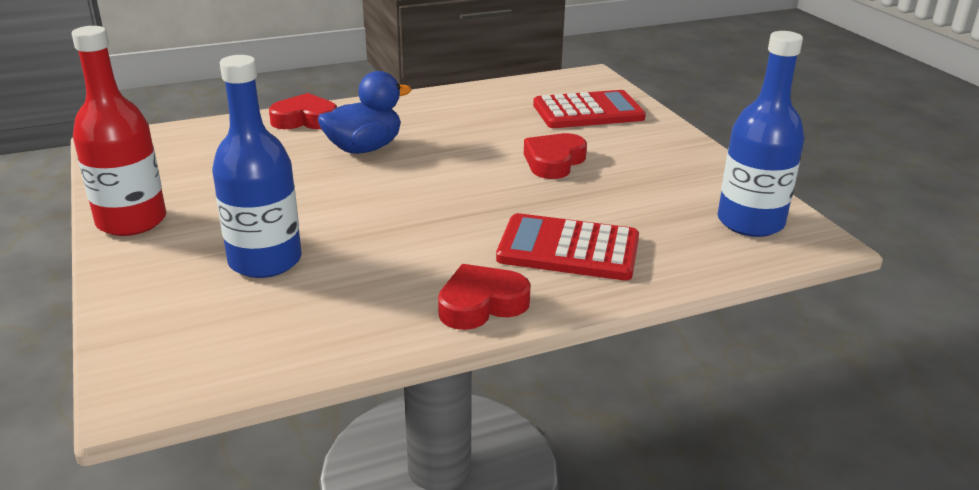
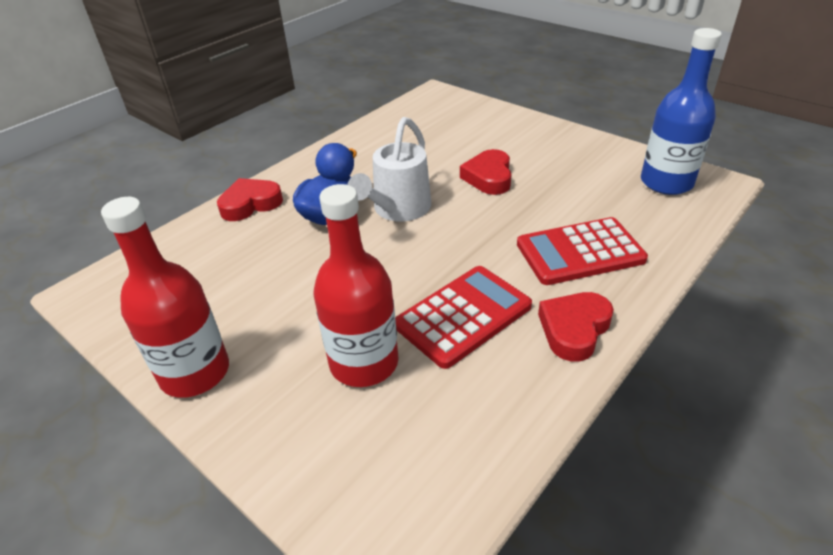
camera: 25 degrees left, 10 degrees up
(265, 261) = (364, 362): blue bottle -> red bottle
(430, 162) = (398, 210): none -> white watering can
(588, 111) = (466, 124): red calculator -> red calculator (463, 316)

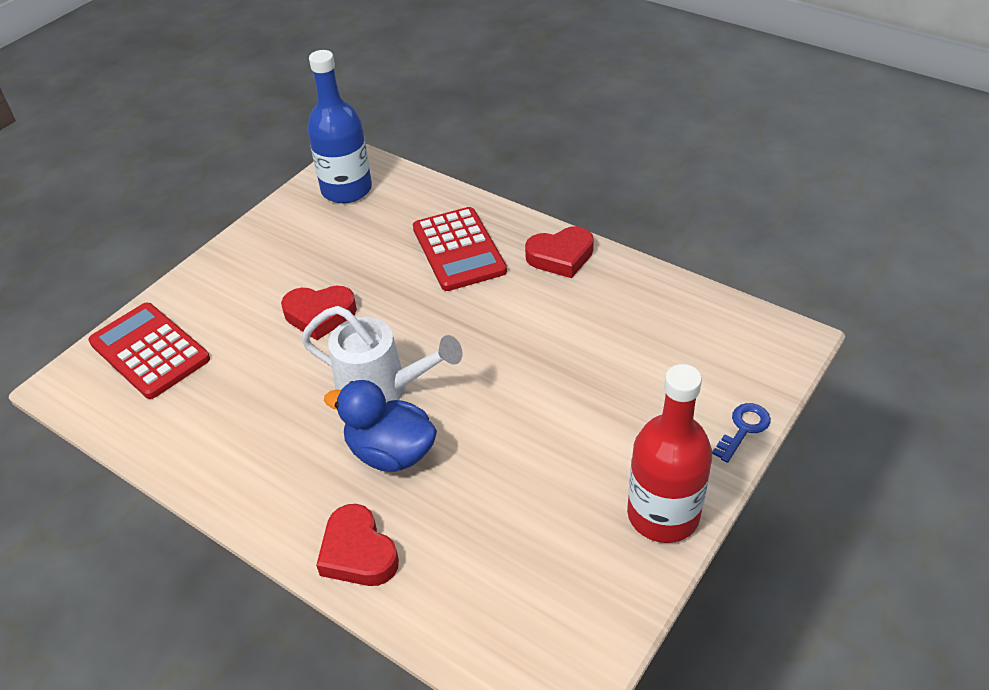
camera: 95 degrees left, 5 degrees up
(267, 464) = (744, 428): none -> blue key
(364, 362) = (623, 384): red bottle -> none
(463, 316) = (554, 323): red calculator -> red calculator (149, 351)
(574, 329) = (560, 256): red heart -> red heart turned 45 degrees counterclockwise

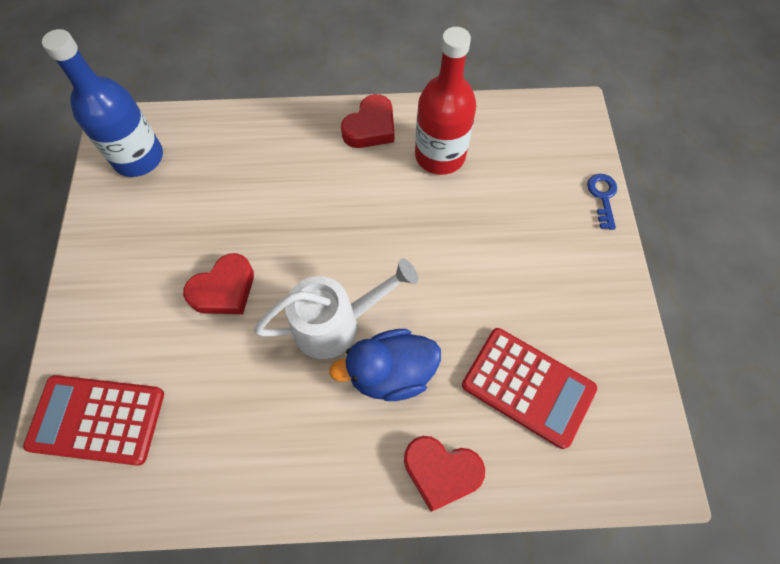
camera: 40 degrees left, 20 degrees up
(459, 250) = (287, 164): red calculator -> red calculator (528, 386)
(663, 514) = (609, 294): red bottle -> red bottle (440, 155)

